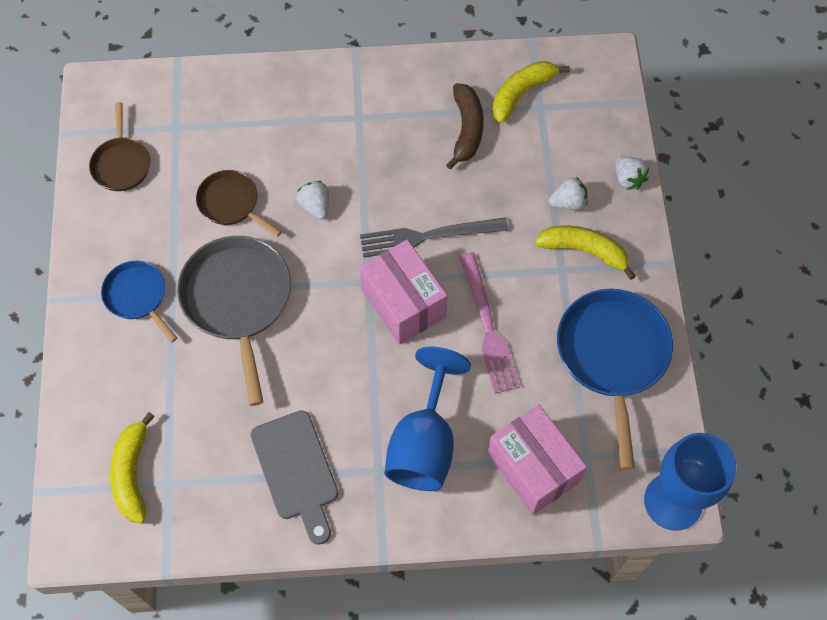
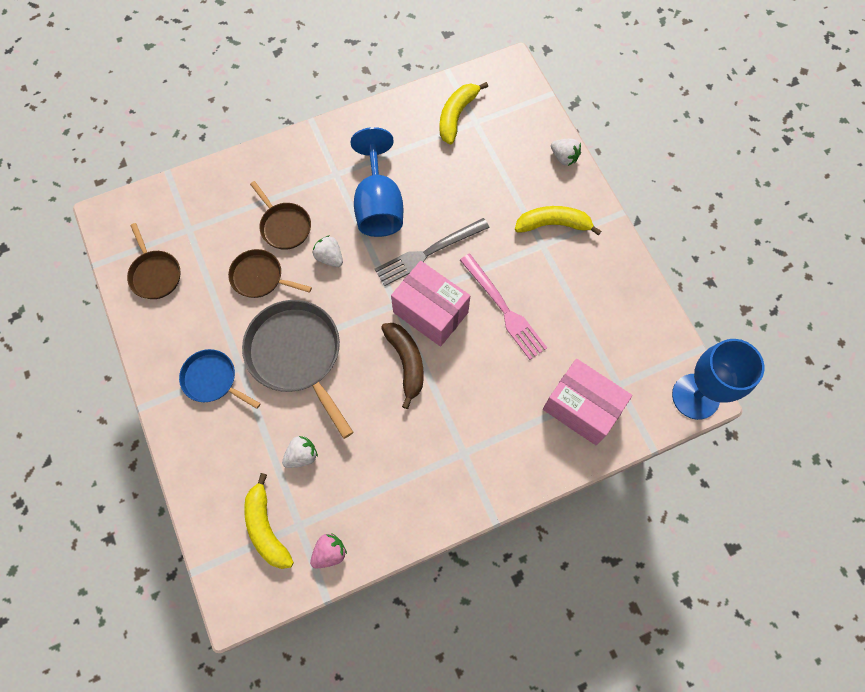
camera: 20 degrees left, 5 degrees up
(189, 524) = (329, 552): none -> pink strawberry
(279, 156) = (284, 226): none -> brown pan
(296, 471) = (399, 477): grey cutting board -> none
(424, 443) = (491, 419): blue goblet -> blue goblet (378, 205)
(467, 129) = (425, 157): brown banana -> brown banana (406, 362)
(568, 203) = (526, 190): white strawberry -> white strawberry (302, 455)
(612, 356) = (607, 299): blue pan -> none

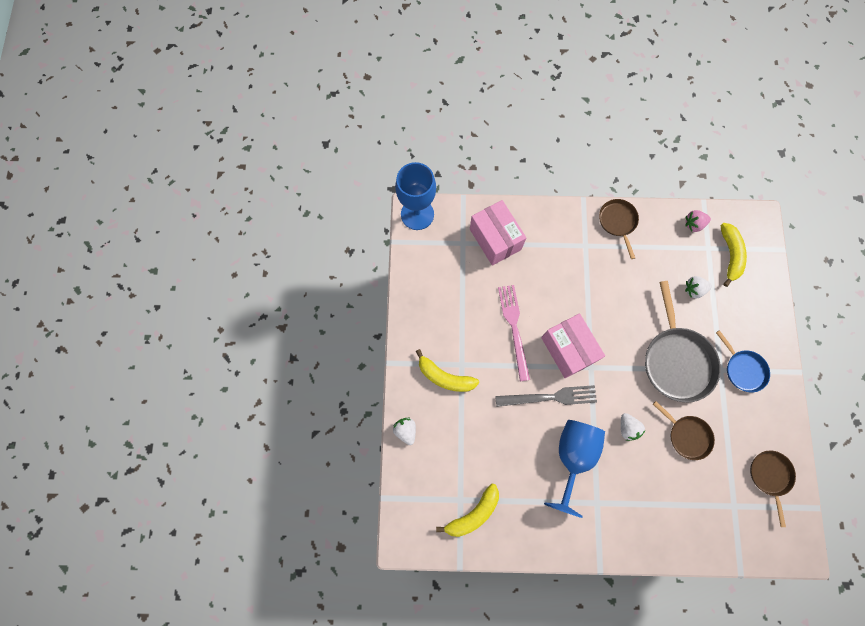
camera: 155 degrees left, 5 degrees up
(284, 226) = (655, 472): brown pan -> brown pan (618, 222)
(406, 362) = (600, 320): brown banana -> none

